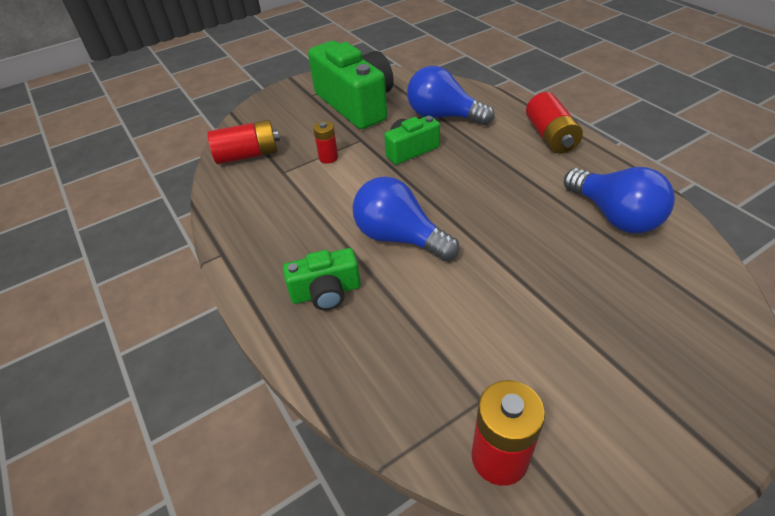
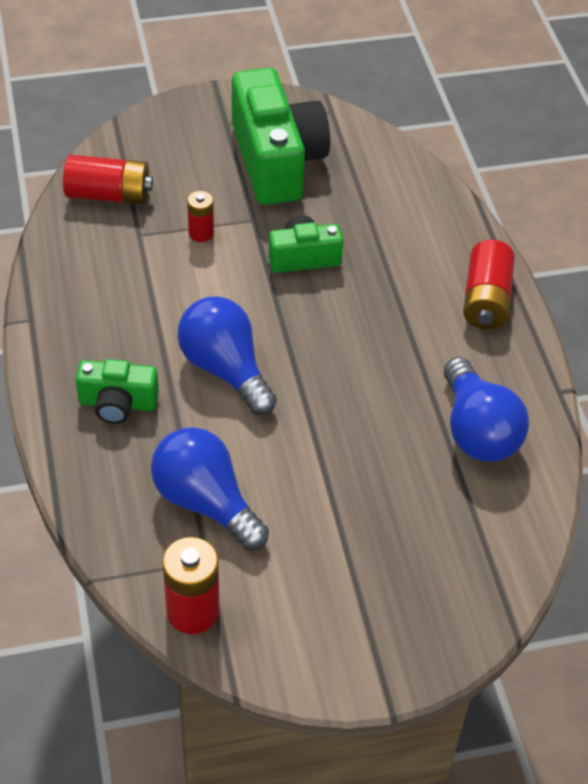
camera: 15 degrees right, 5 degrees up
(443, 116) = (374, 220): blue light bulb -> blue light bulb (205, 502)

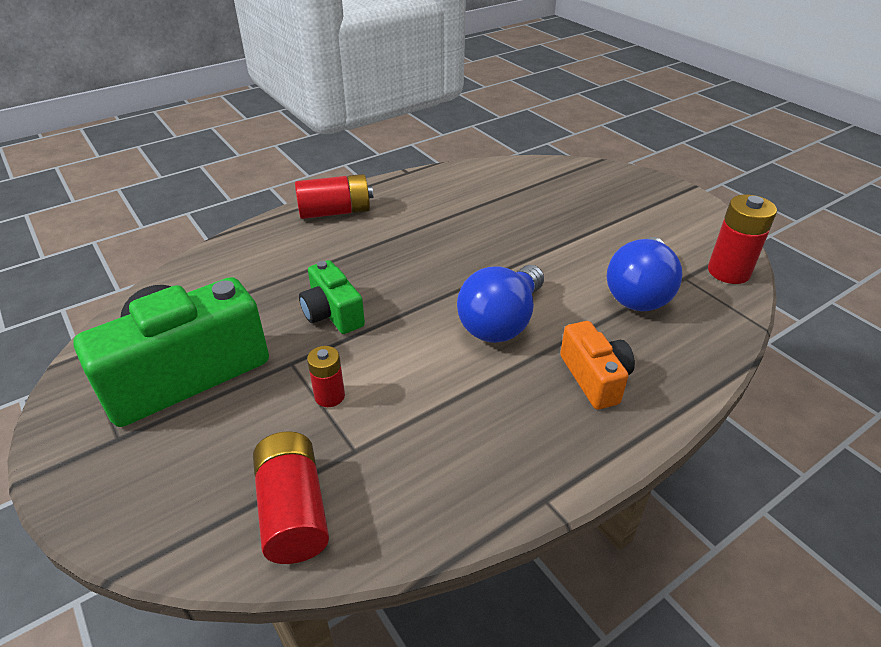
camera: 110 degrees left, 10 degrees down
(118, 403) = (594, 378): green camera -> orange camera
(477, 430) = (466, 194): blue light bulb -> none

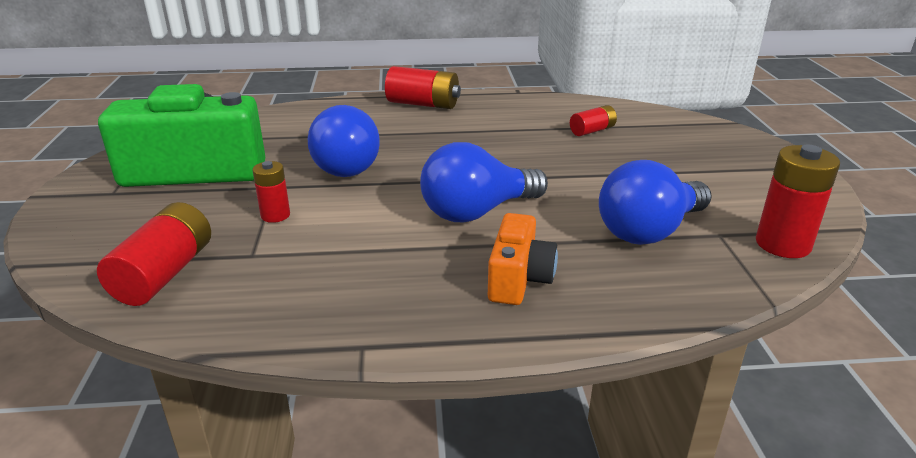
camera: 30 degrees right, 10 degrees down
(332, 313) = (341, 166): green camera -> blue light bulb
(509, 200) = (592, 131): none -> red battery

